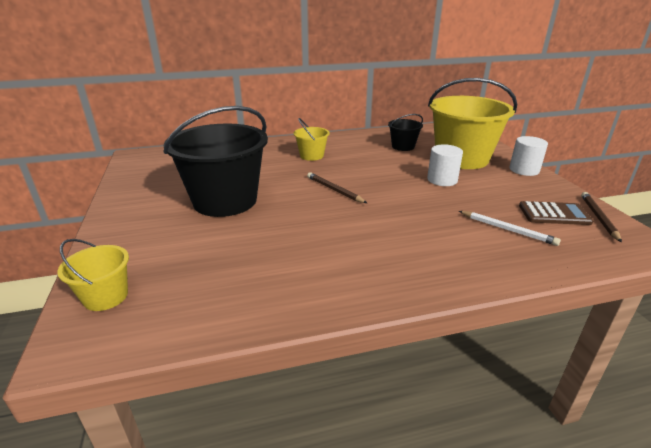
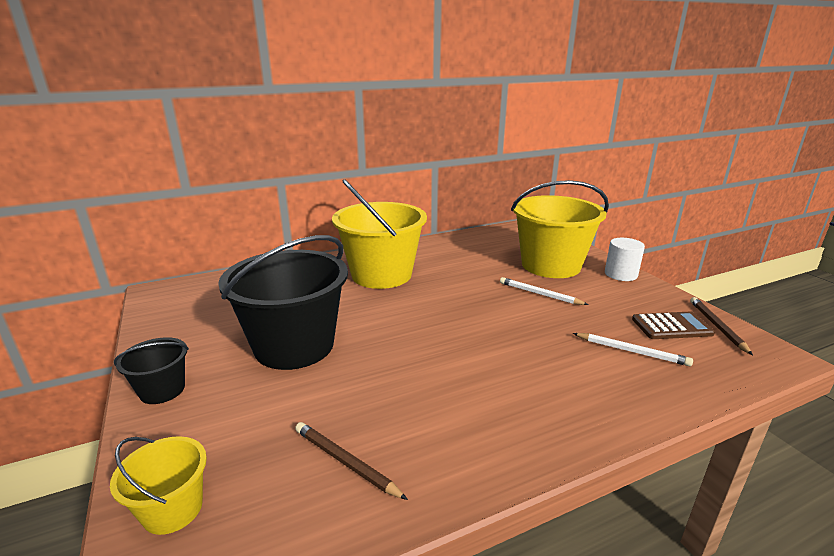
camera: 10 degrees left, 5 degrees down
(311, 156) = (381, 274): yellow bucket -> yellow bucket, size x2.15
(334, 190) = (423, 318): brown pencil -> brown pencil (345, 462)
(403, 146) = (482, 255): black bucket -> black bucket (162, 390)
(442, 180) = (539, 294): white cylinder -> white pencil

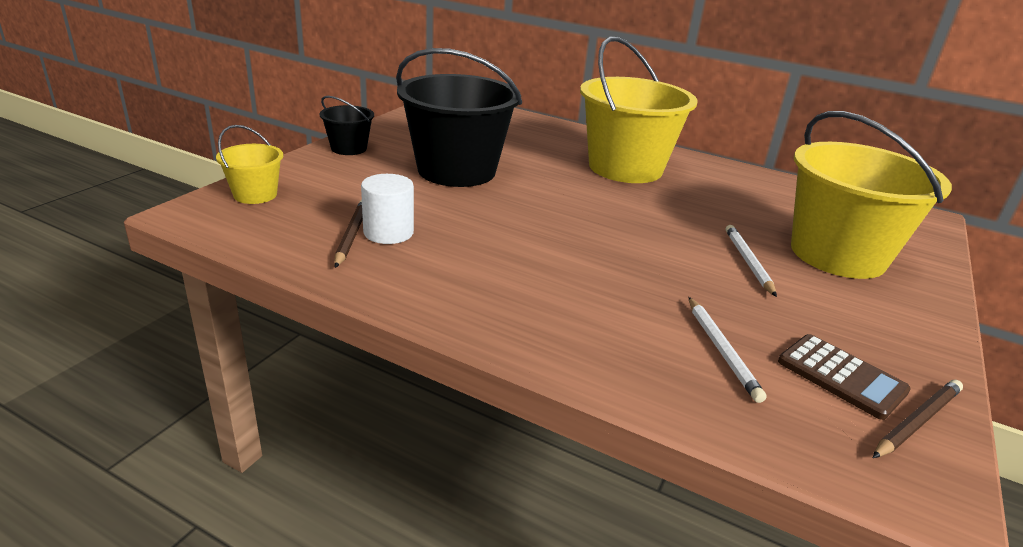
camera: 50 degrees right, 5 degrees up
(620, 274) = (921, 312): white cylinder -> white cylinder (388, 232)

